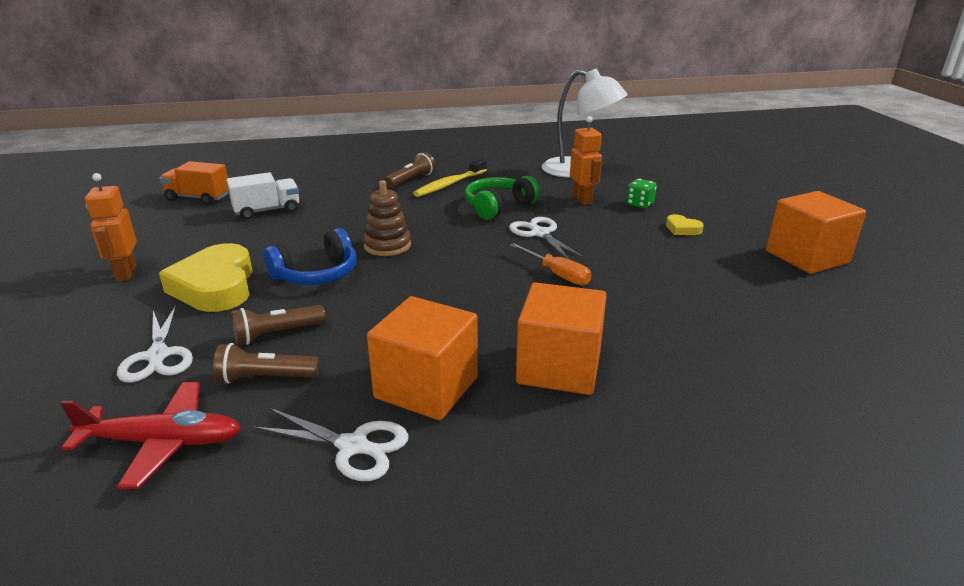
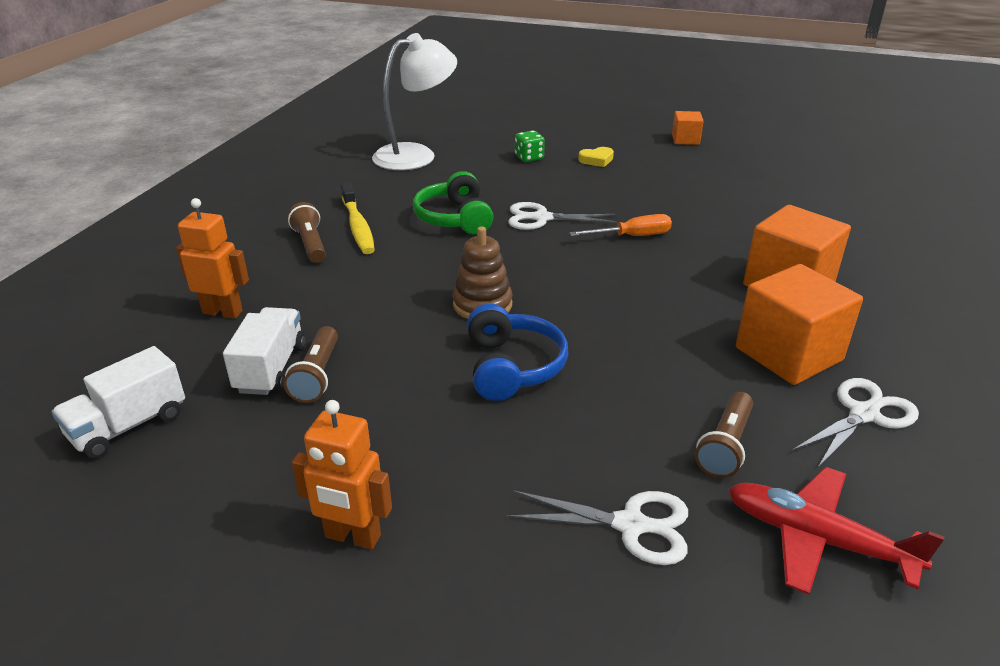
camera: 60 degrees left, 5 degrees up
(162, 442) = (818, 539): red plane -> red plane turned 90 degrees counterclockwise
(198, 198) = (128, 425): orange truck -> white truck
(215, 286) = (475, 451): yellow heart -> none
(277, 334) = (636, 422): brown flashlight -> brown flashlight (317, 375)
(583, 200) = (489, 176): orange robot -> orange robot (223, 312)
(807, 257) = (685, 139): orange cube -> orange cube, size x0.52

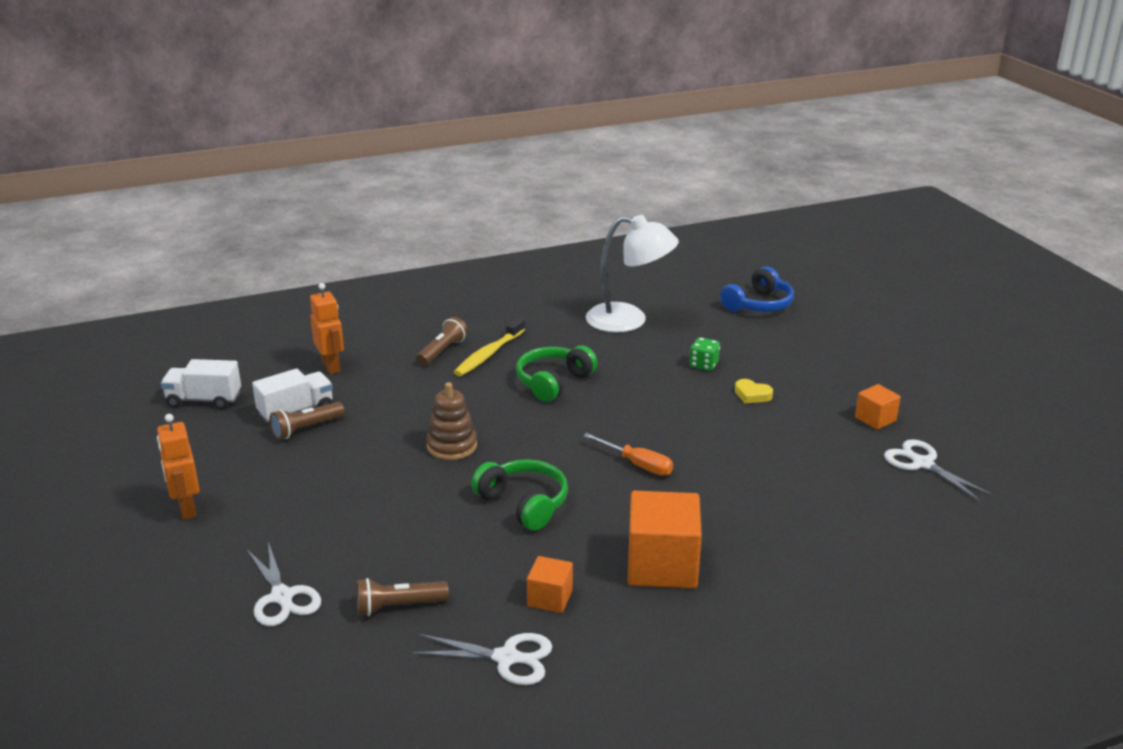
camera: 50 degrees right, 5 degrees down
(512, 367) = (393, 489): blue headphones -> blue headphones (758, 304)
(542, 218) = (607, 415): white scissors -> white scissors (922, 464)
(626, 307) = (524, 503): none -> green headphones
(788, 354) = (550, 598): orange cube -> orange cube, size x0.52
(818, 539) = (338, 675): red plane -> none

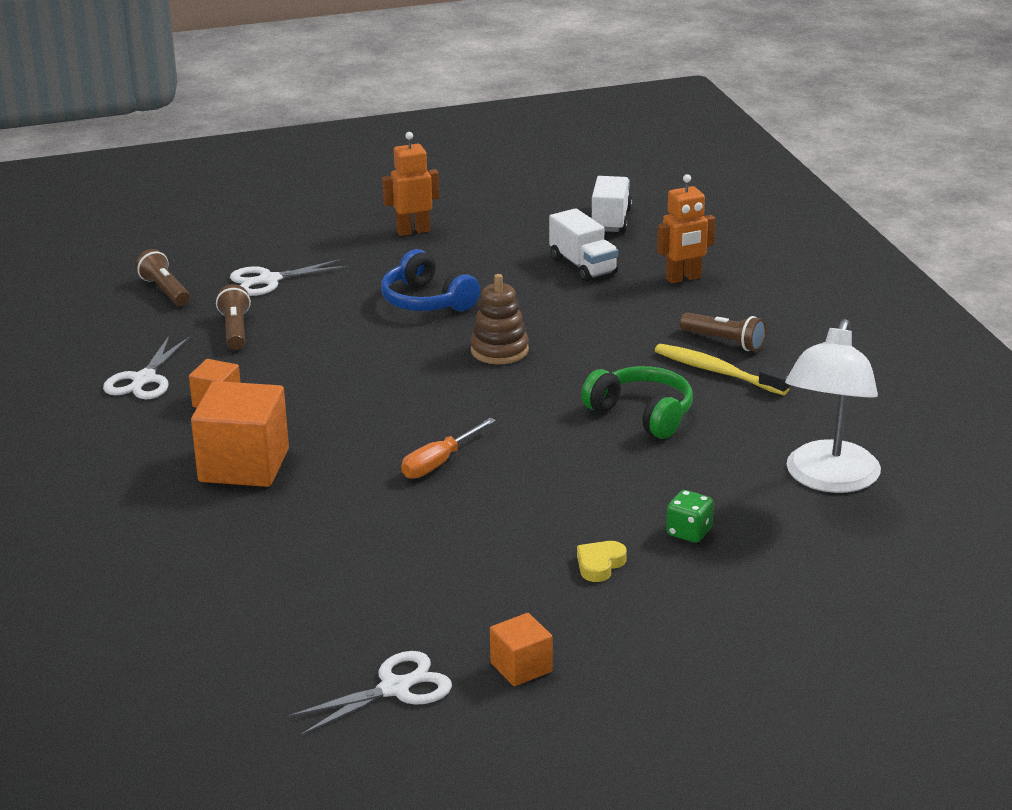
camera: 95 degrees right, 0 degrees up
(306, 429) = (547, 273): brown flashlight -> brown flashlight (165, 291)
(524, 503) = (378, 391): green headphones -> none
(758, 304) = (905, 607): blue headphones -> blue headphones (427, 301)

